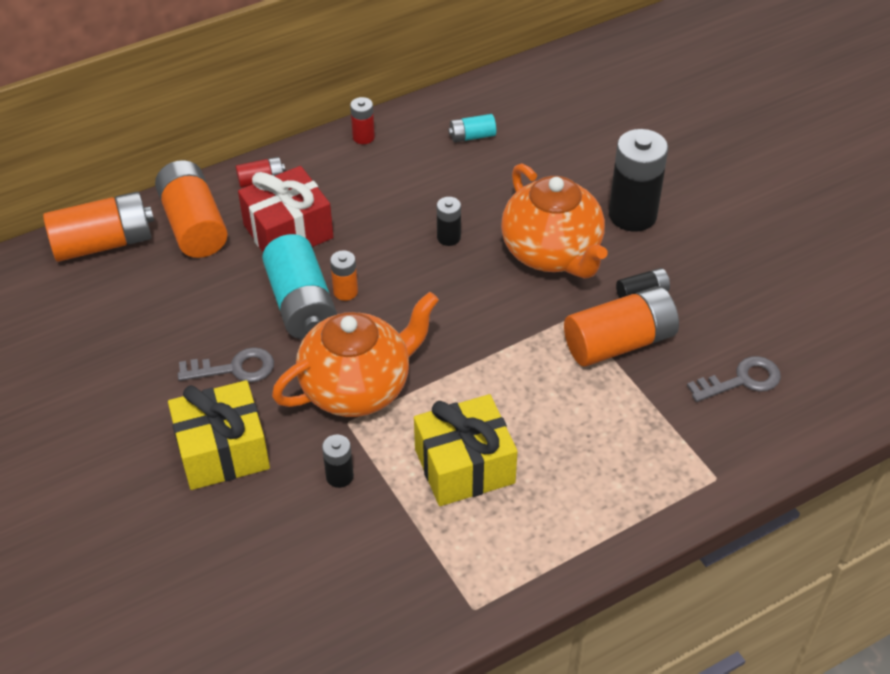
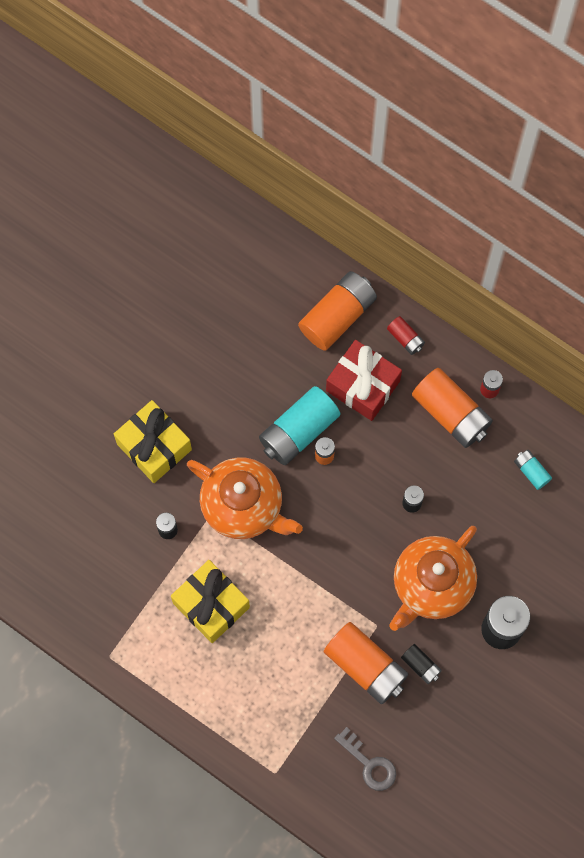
camera: 65 degrees right, 25 degrees up
(104, 243) = (291, 265): orange battery -> orange battery (451, 413)
(234, 368) = (222, 417): grey key -> none

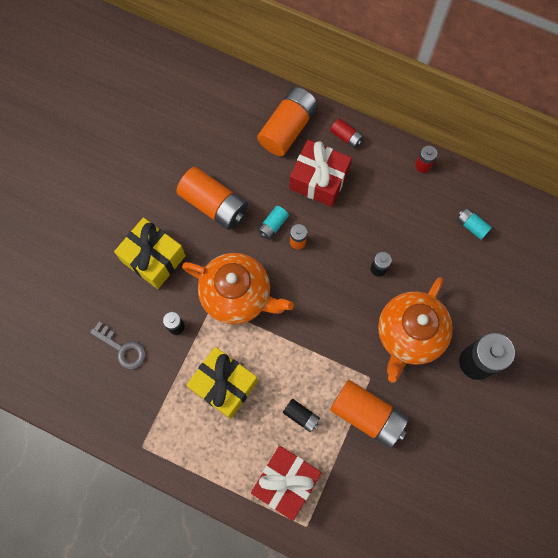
camera: 10 degrees left, 0 degrees up
(261, 722) = (285, 482): none -> red gift
(299, 431) = (273, 225): turquoise battery -> turquoise battery, size x0.49
(369, 764) = (388, 502): grey key -> grey key (122, 348)
(421, 665) = (414, 406): black battery -> black battery (301, 416)
(451, 413) = (395, 190): orange battery -> orange battery (214, 204)

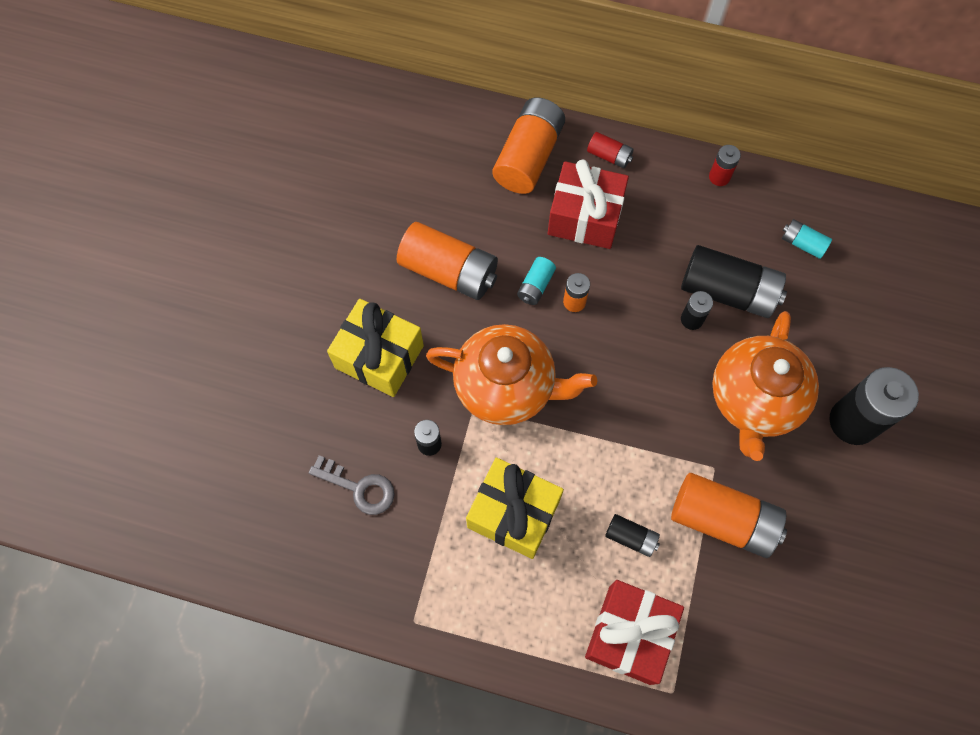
camera: 10 degrees left, 5 degrees down
(409, 252) = (728, 291): none -> black battery

